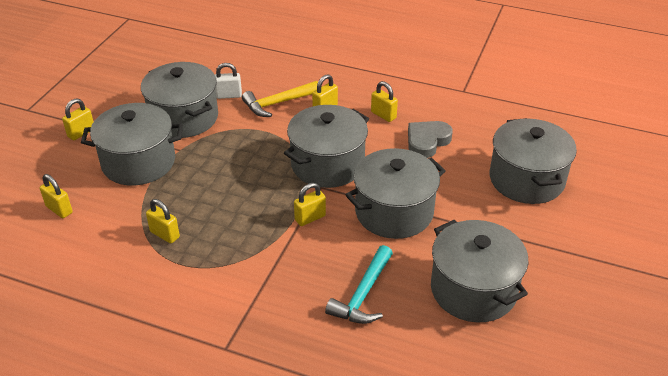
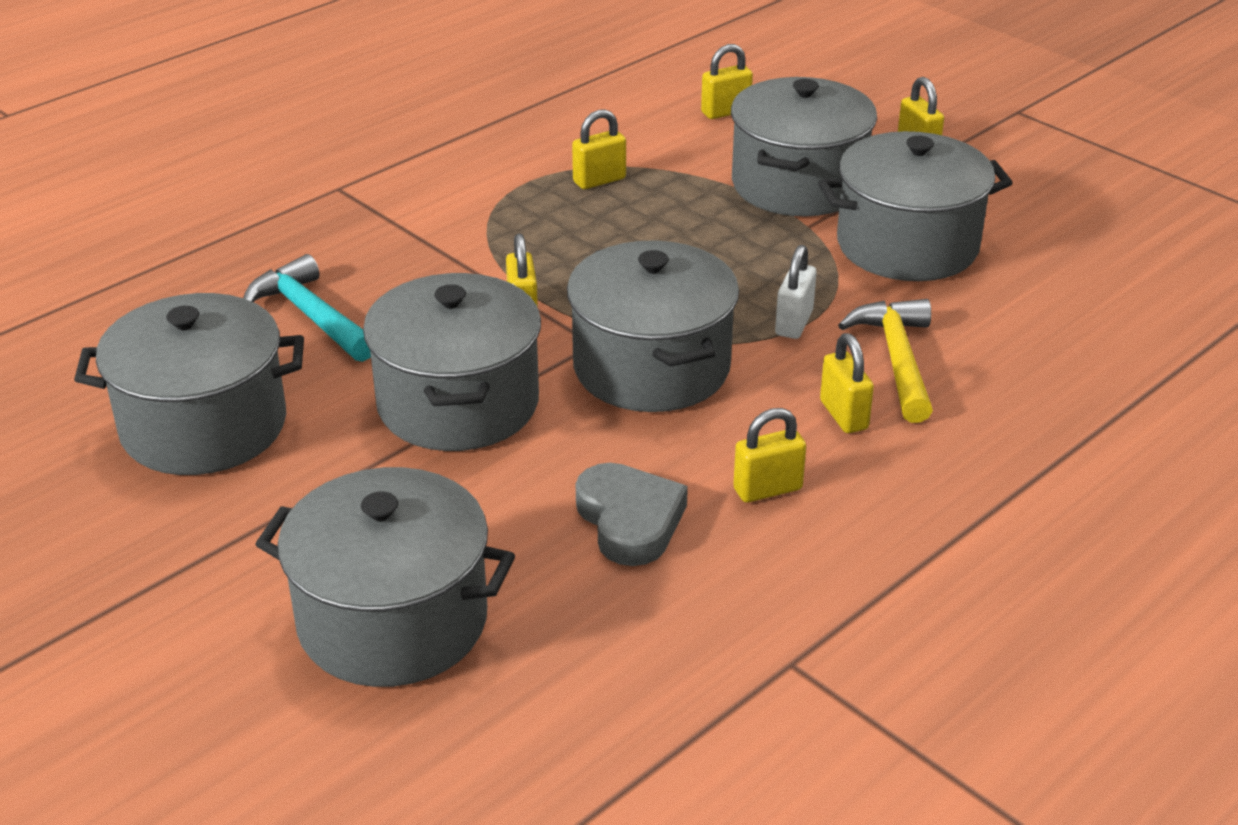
camera: 115 degrees right, 5 degrees down
(229, 95) = (959, 307): white padlock -> white padlock (794, 323)

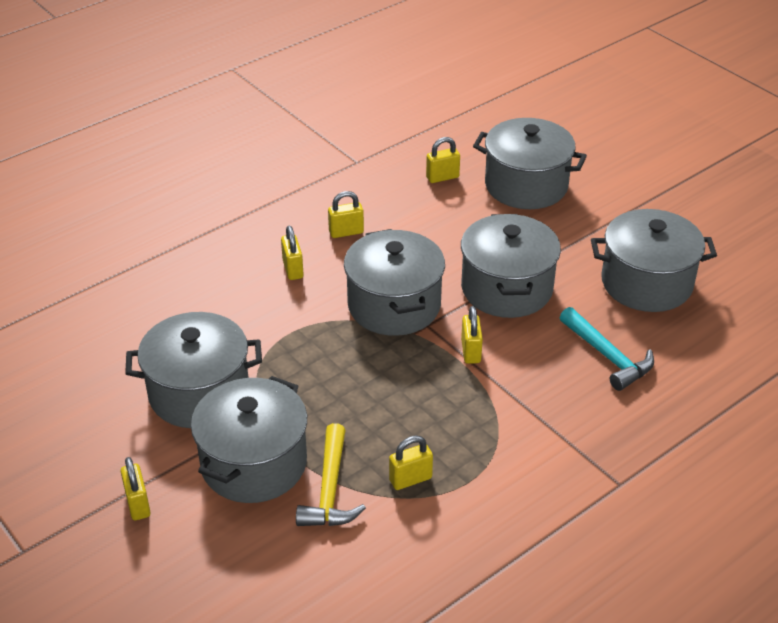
camera: 175 degrees left, 5 degrees up
(629, 520) = (417, 221): grey heart -> none
(725, 112) = (286, 569): yellow padlock -> yellow padlock (442, 177)
(794, 323) = (300, 332): white padlock -> none
(897, 360) = (248, 302): yellow hammer -> yellow hammer (330, 489)

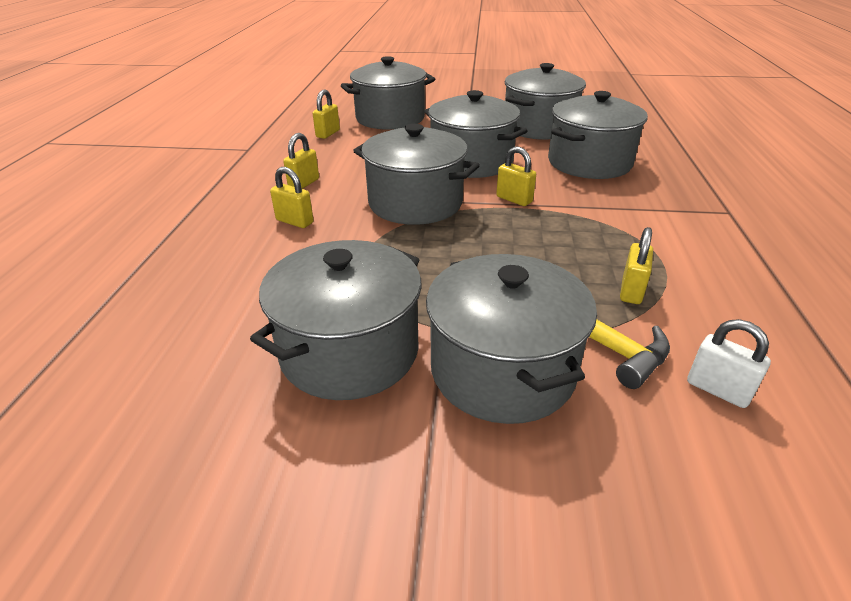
camera: 45 degrees left, 5 degrees down
(138, 504) = (456, 511): yellow padlock -> none
(341, 563) = (718, 390): none -> white padlock
(607, 356) = (589, 163): turquoise hammer -> grey pot

